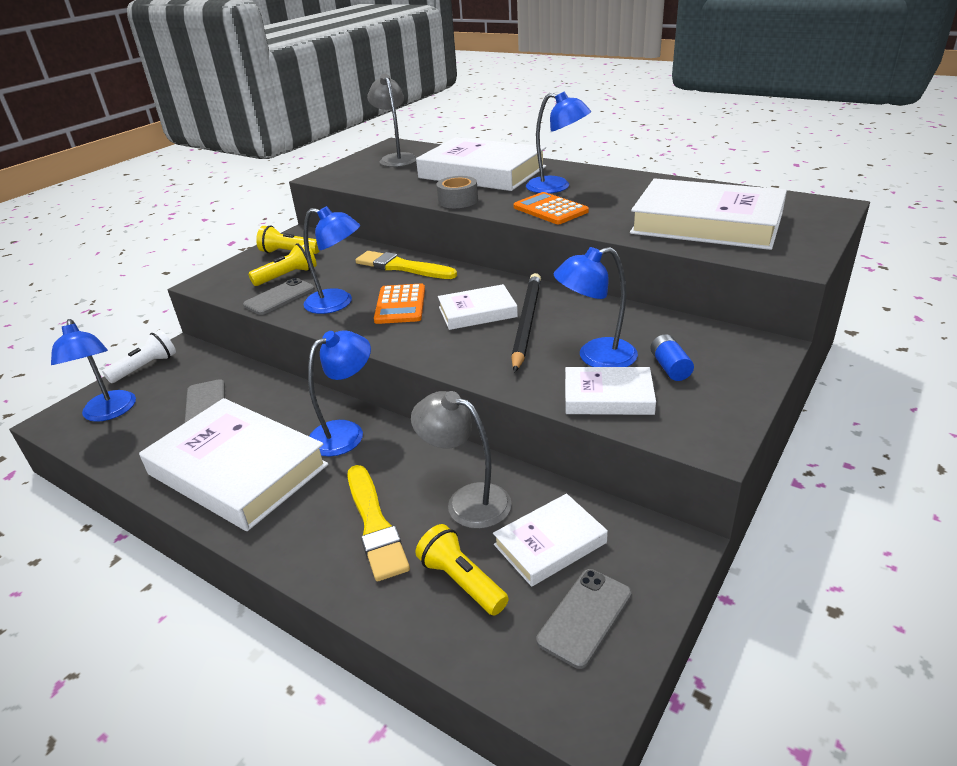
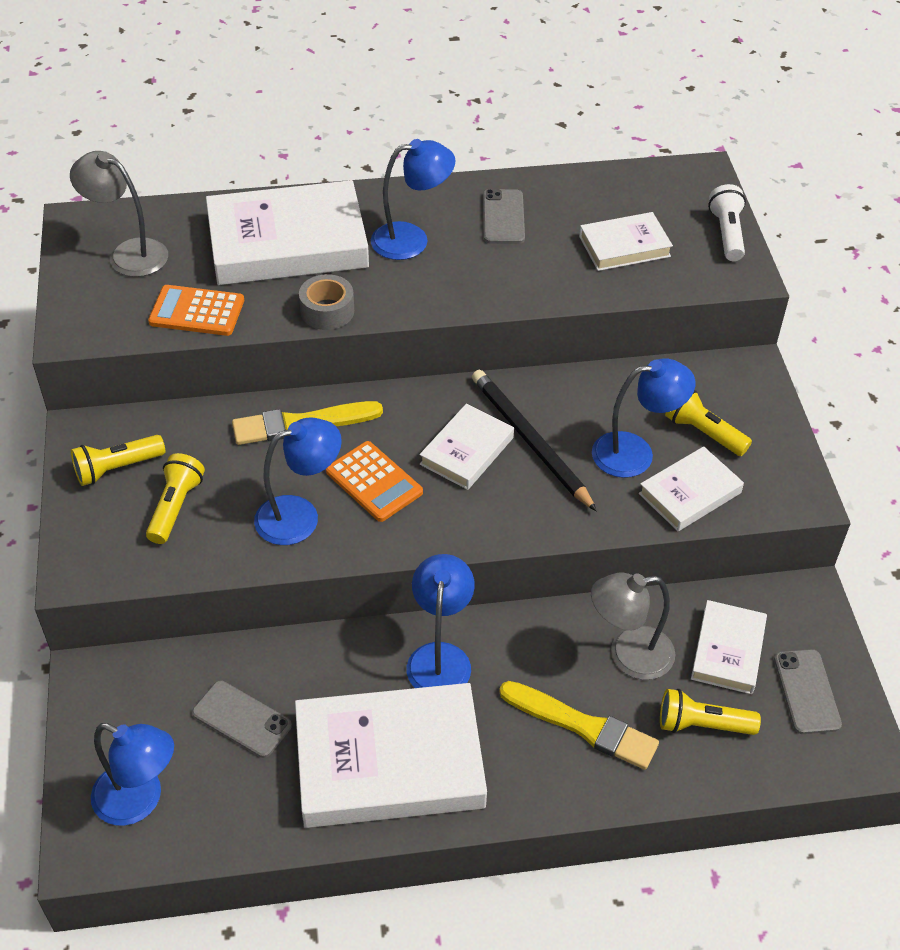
camera: 45 degrees left, 15 degrees up
(146, 367) = (85, 723): white flashlight -> white flashlight (727, 234)
(279, 297) = (215, 543): grey phone -> grey phone (503, 217)
(550, 209) = (451, 285): orange calculator -> orange calculator (197, 311)
(596, 357) = (635, 453): blue lamp -> blue lamp turned 135 degrees counterclockwise
(670, 367) = (703, 432): blue battery -> yellow flashlight
(706, 223) = (624, 246): white book -> white book, size x0.52

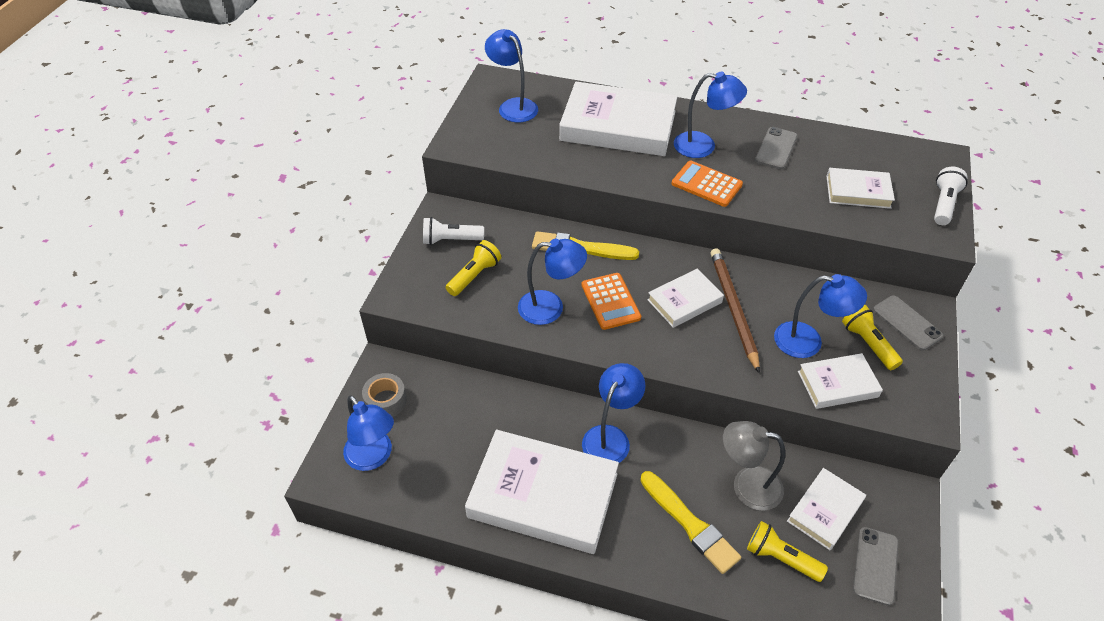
camera: 25 degrees right, 0 degrees up
(117, 468) = (451, 240): yellow flashlight -> white flashlight
(128, 253) = (513, 106): grey lamp -> blue lamp
(197, 311) = (537, 153): orange calculator -> orange calculator (706, 184)
(242, 719) = (461, 429): grey phone -> grey phone (907, 323)
(327, 311) = (623, 176): grey tape -> grey tape (386, 401)
(530, 441) = (733, 309): black pencil -> brown pencil

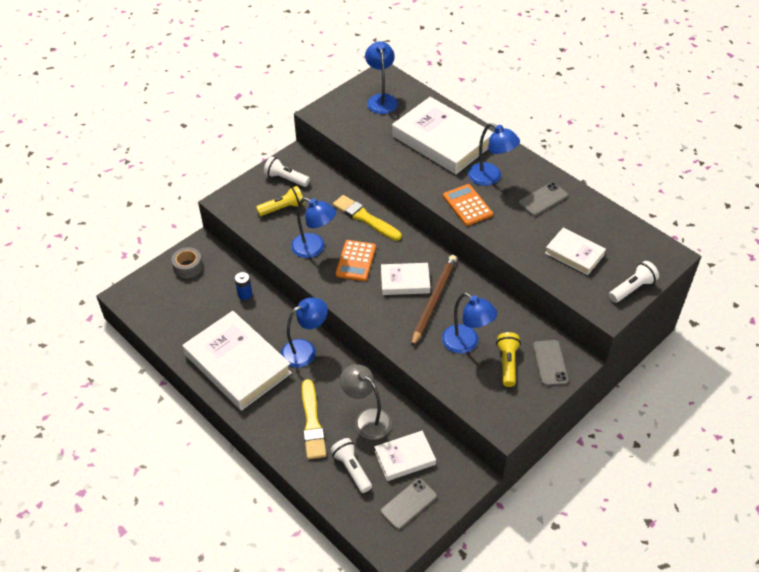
camera: 30 degrees right, 0 degrees up
(374, 457) = (158, 297): blue lamp -> none
(484, 403) = (245, 294): none -> blue battery
(781, 558) = (352, 469): yellow flashlight -> white flashlight
(837, 384) = (461, 378): white book -> none

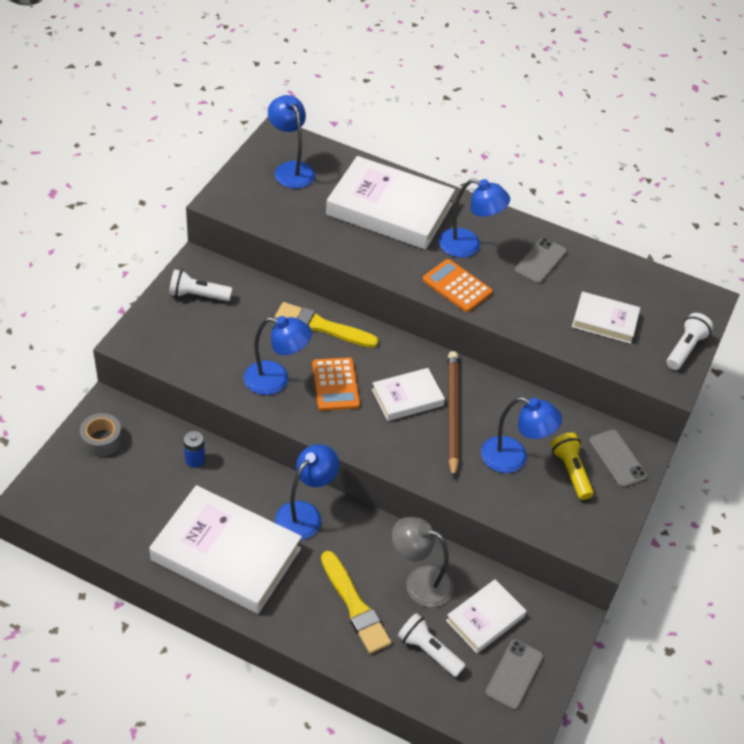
camera: 25 degrees left, 0 degrees up
(282, 208) = (211, 335): yellow flashlight -> none

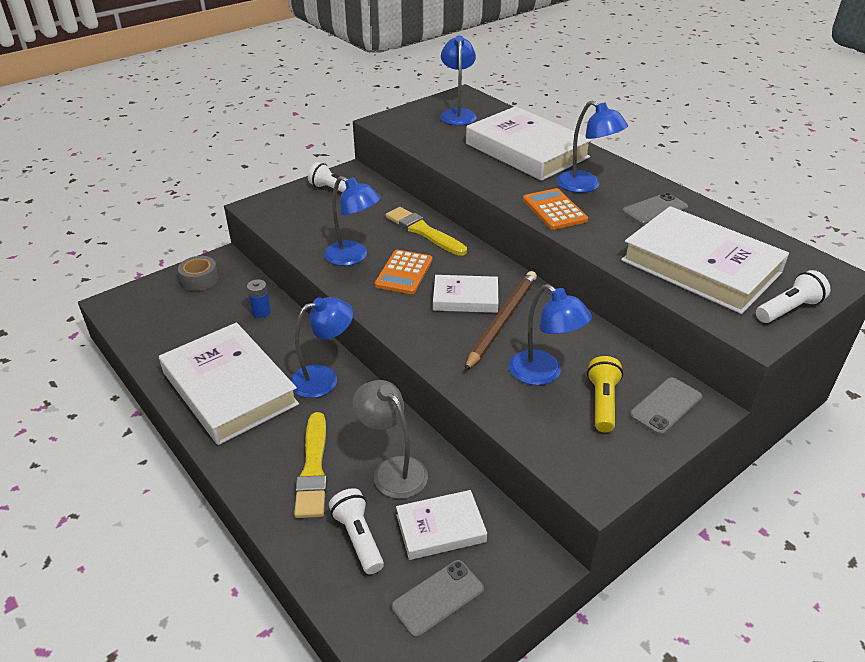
camera: 30 degrees right, 10 degrees down
(604, 320) = (700, 266): white book -> white book, size x1.91
(617, 458) = (666, 406): grey phone -> grey phone turned 45 degrees clockwise

